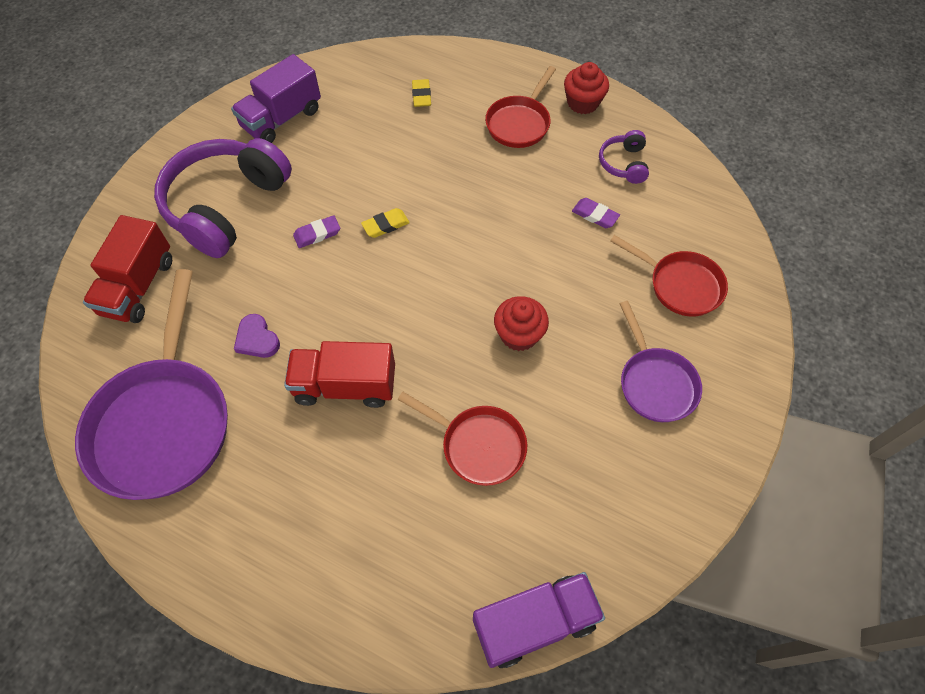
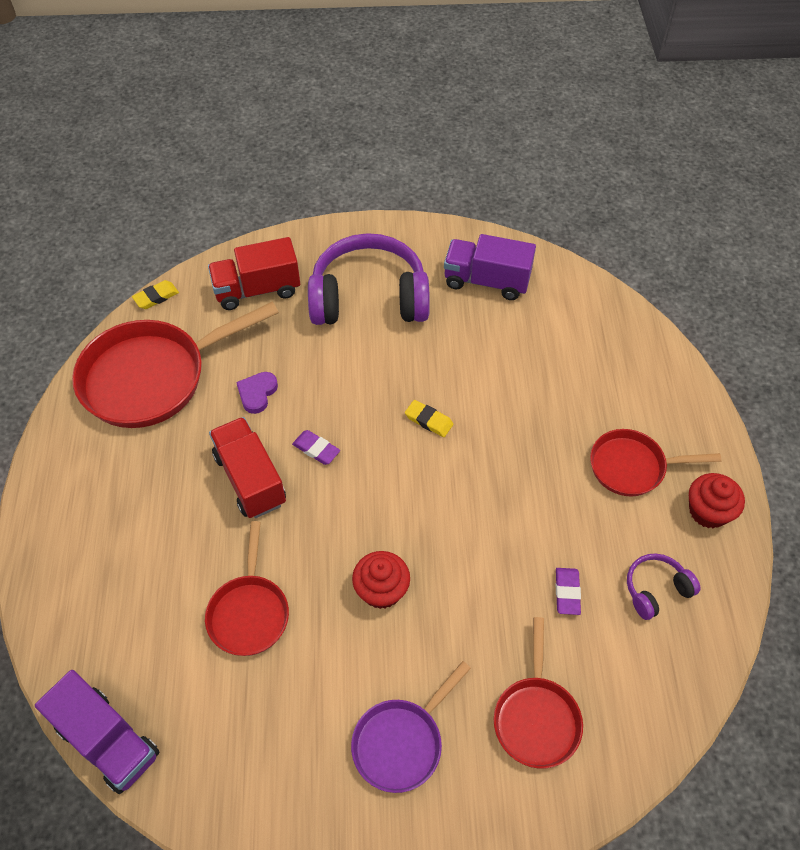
camera: 60 degrees right, 5 degrees down
(164, 423) = (152, 377): purple pan -> red pan
(317, 234) = (384, 375): purple eraser -> purple eraser (316, 449)
(421, 95) = (599, 367): yellow eraser -> yellow eraser (156, 297)

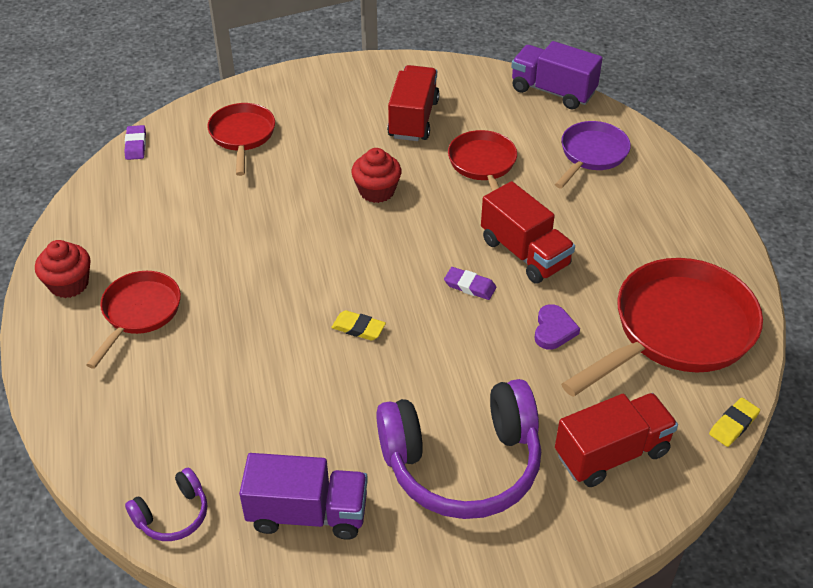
camera: 170 degrees right, 10 degrees down
(310, 714) = (413, 119): none -> red truck
(401, 742) = (342, 113): purple pan -> purple pan (591, 154)
(567, 592) = (214, 208): purple eraser -> purple eraser (136, 145)
(632, 467) = (139, 312): red pan -> red pan turned 60 degrees counterclockwise
(656, 589) = (134, 220): purple headphones -> purple headphones (173, 515)

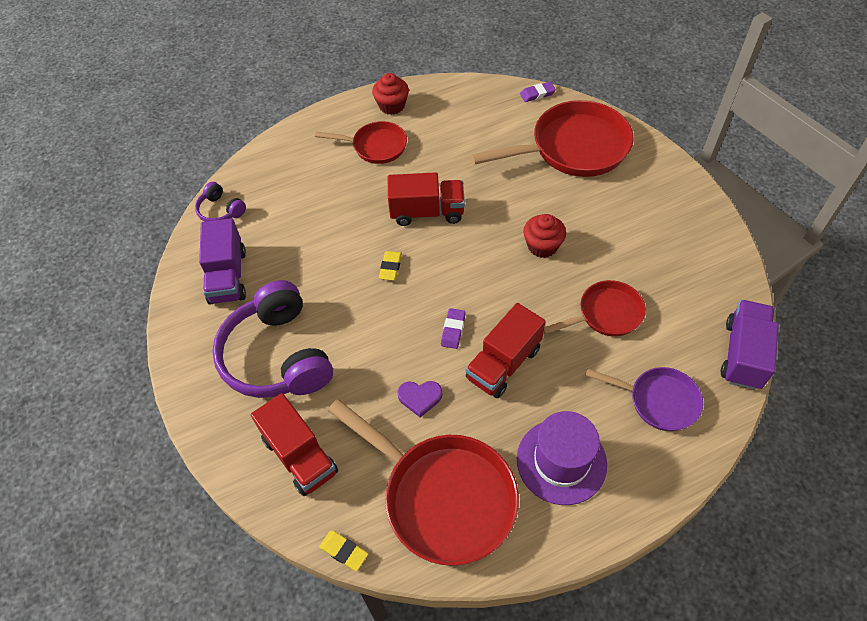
camera: 80 degrees right, 10 degrees up
(242, 136) = (573, 148): red pan -> red pan, size x1.77
(413, 119) = (646, 251): red truck -> red truck (427, 212)
(647, 234) = (561, 461): none -> purple hat

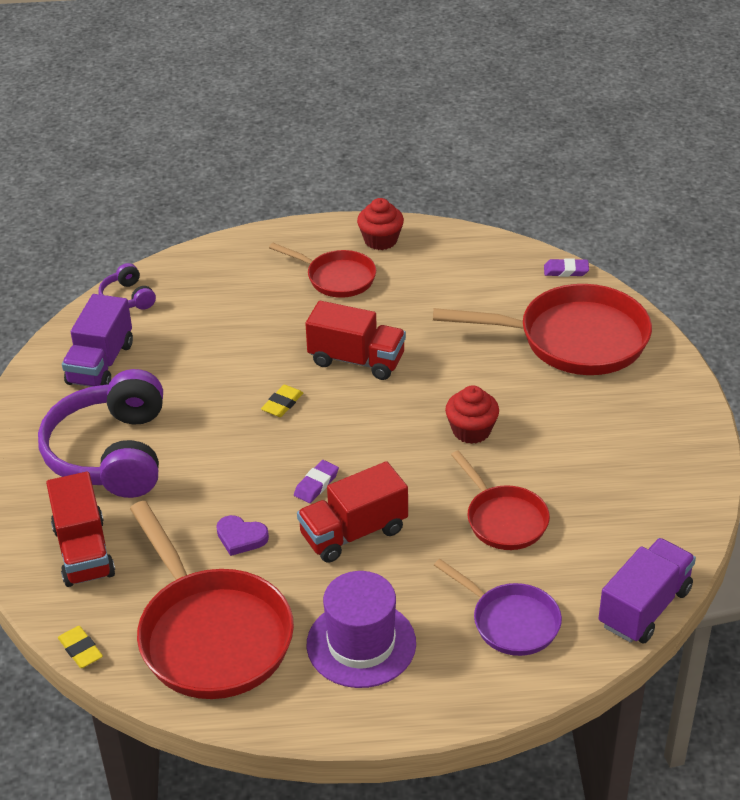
camera: 20 degrees right, 15 degrees down
(606, 314) = (504, 519): red pan -> red pan turned 60 degrees clockwise

